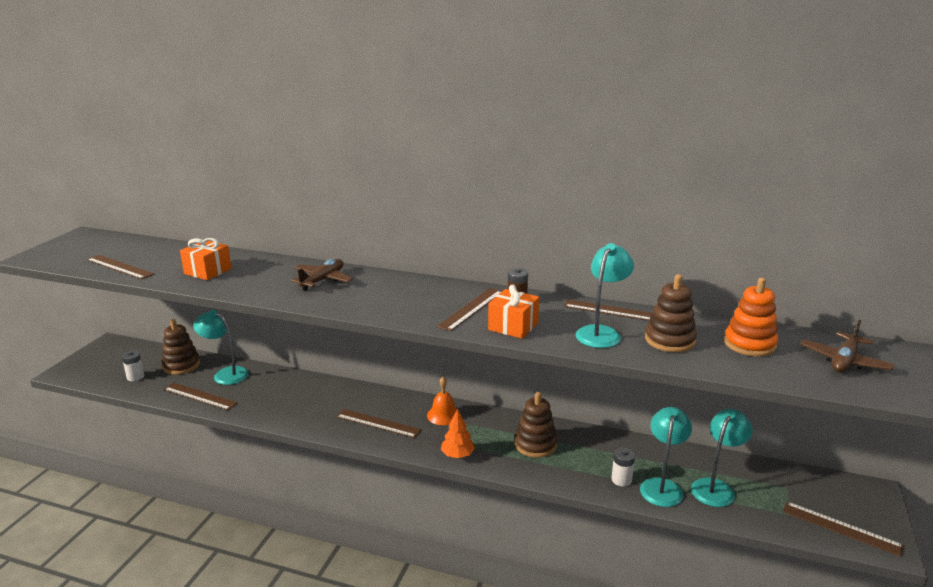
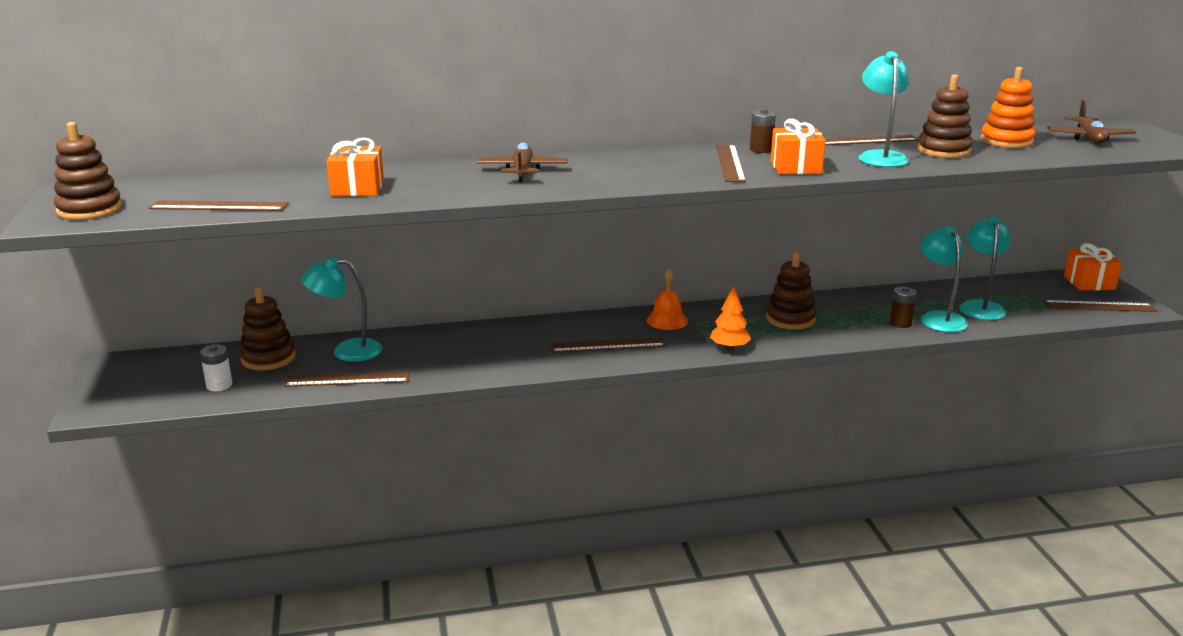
camera: 30 degrees left, 0 degrees up
(62, 253) = (89, 210): none -> brown stacking toy
(621, 480) = (900, 323): white battery -> brown battery
(862, 498) = (1089, 283): none -> orange gift

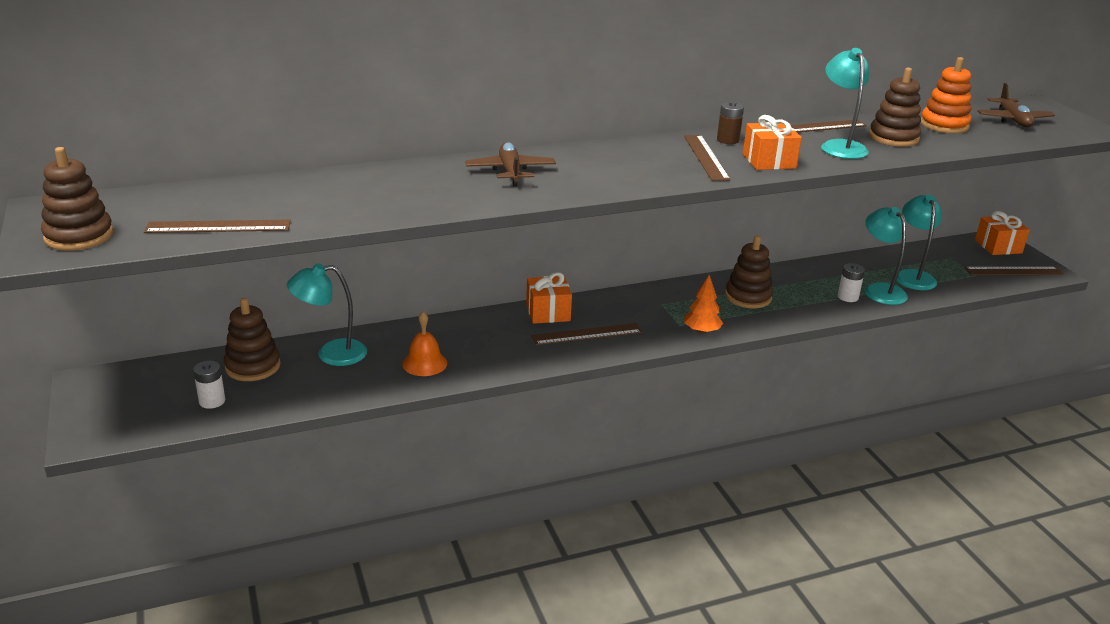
camera: 10 degrees left, 5 degrees up
(347, 379) = (343, 386): brown ruler -> none
(357, 188) = (354, 199): orange gift -> orange gift (548, 312)
(667, 320) = (634, 304): orange bell -> orange bell (424, 363)
(900, 323) = (848, 297): brown battery -> white battery

